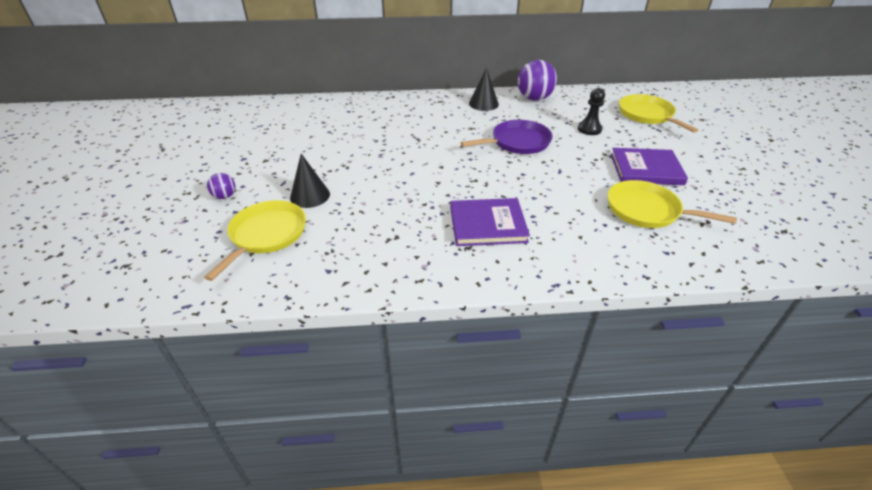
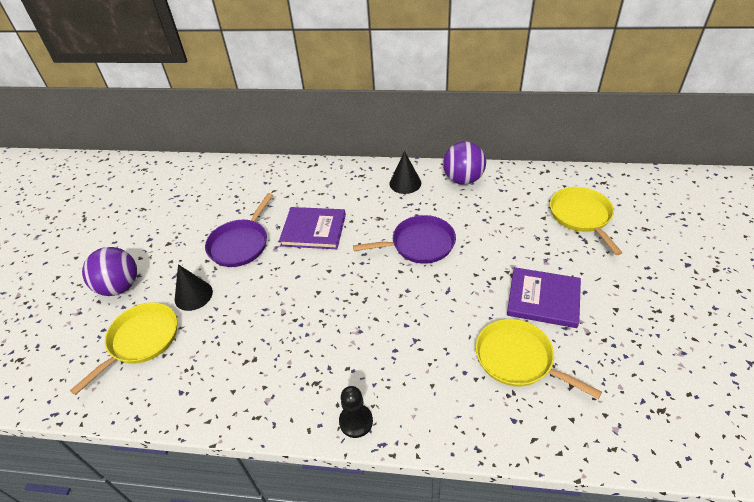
camera: 15 degrees right, 5 degrees up
(225, 196) = (120, 287): purple ball -> purple ball, size x1.99
(343, 155) = (240, 244): none -> purple pan
(487, 224) = (345, 356): purple book -> purple book (313, 230)
(589, 129) = (505, 232): black pawn -> black pawn (356, 421)

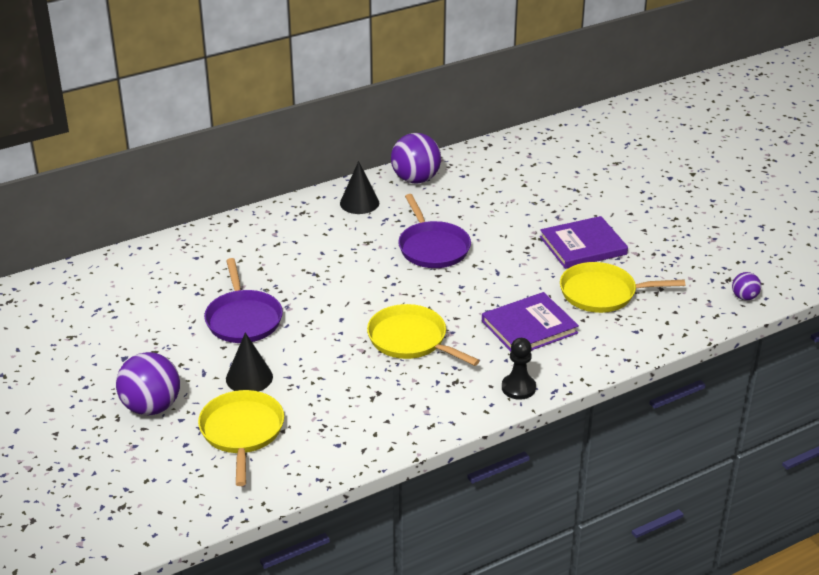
camera: 40 degrees left, 10 degrees down
(313, 230) = (310, 277): purple book -> purple book (529, 327)
(419, 244) = (432, 247): purple pan -> purple pan turned 120 degrees clockwise
(581, 216) = (556, 172): yellow pan -> yellow pan (410, 340)
(663, 443) = (744, 297): none -> purple ball

